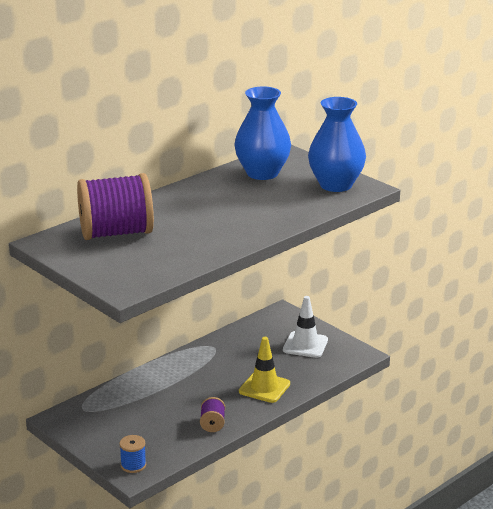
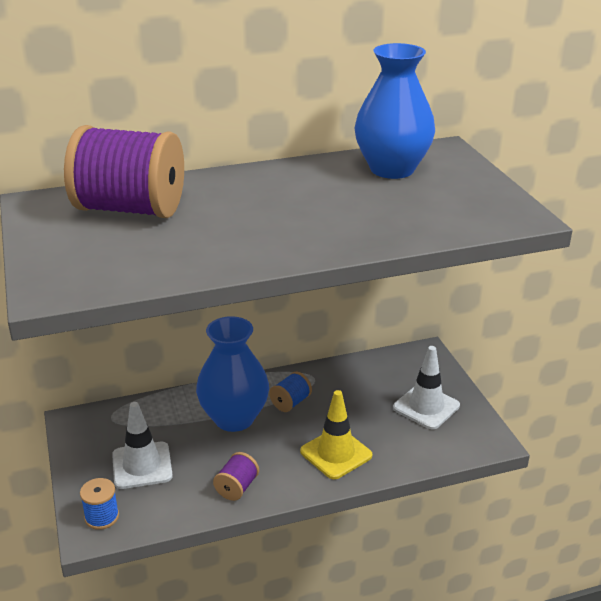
camera: 25 degrees right, 5 degrees up
(134, 430) = (142, 465): none -> white traffic cone
(209, 366) = (290, 403): none -> blue spool
(336, 185) = (479, 204): blue vase -> blue vase (234, 418)

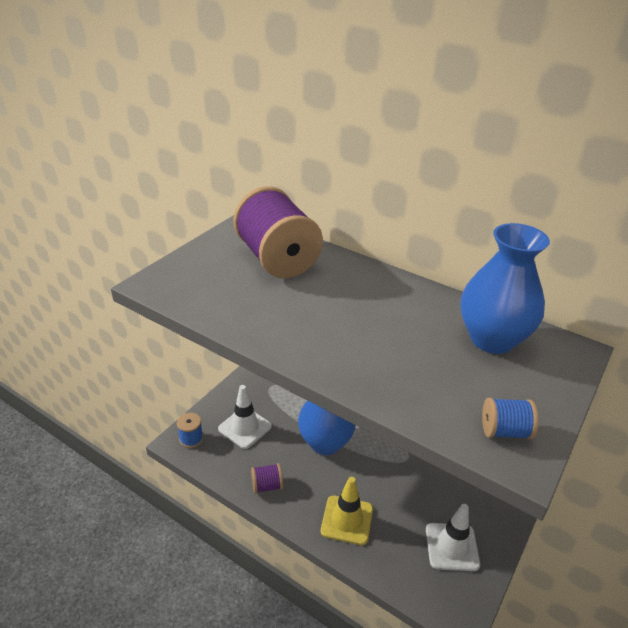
camera: 50 degrees right, 5 degrees up
(290, 403) = (369, 461): blue spool -> blue spool (504, 431)

